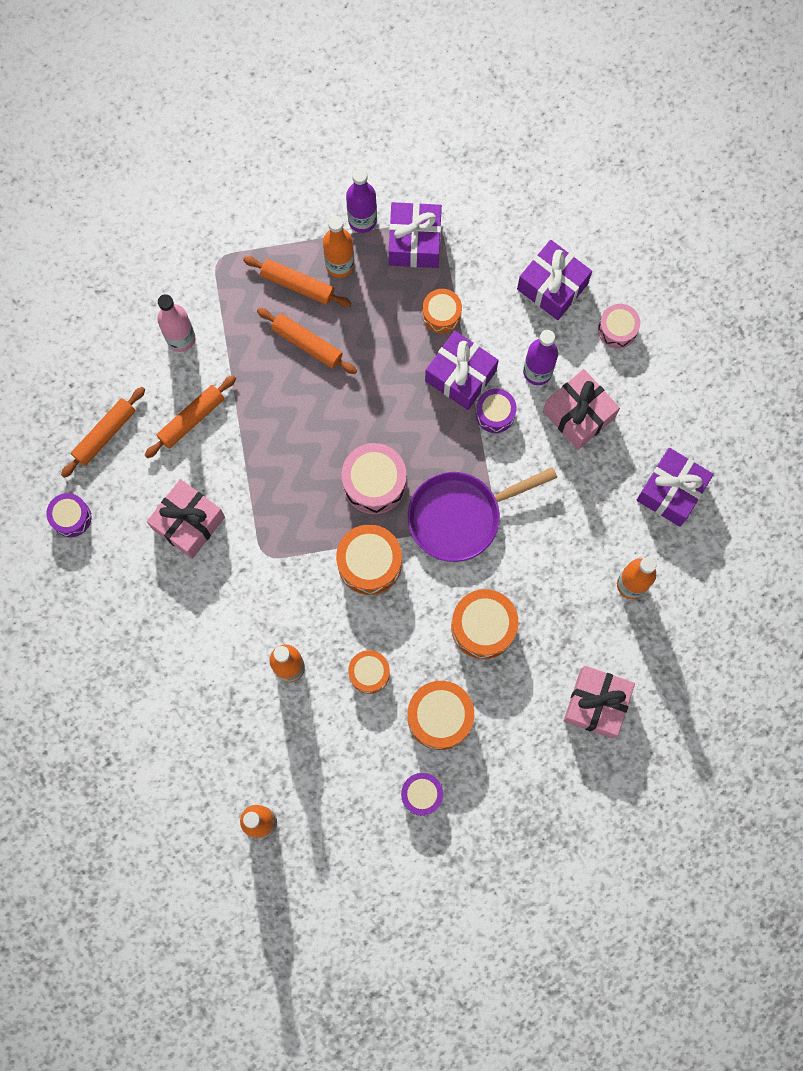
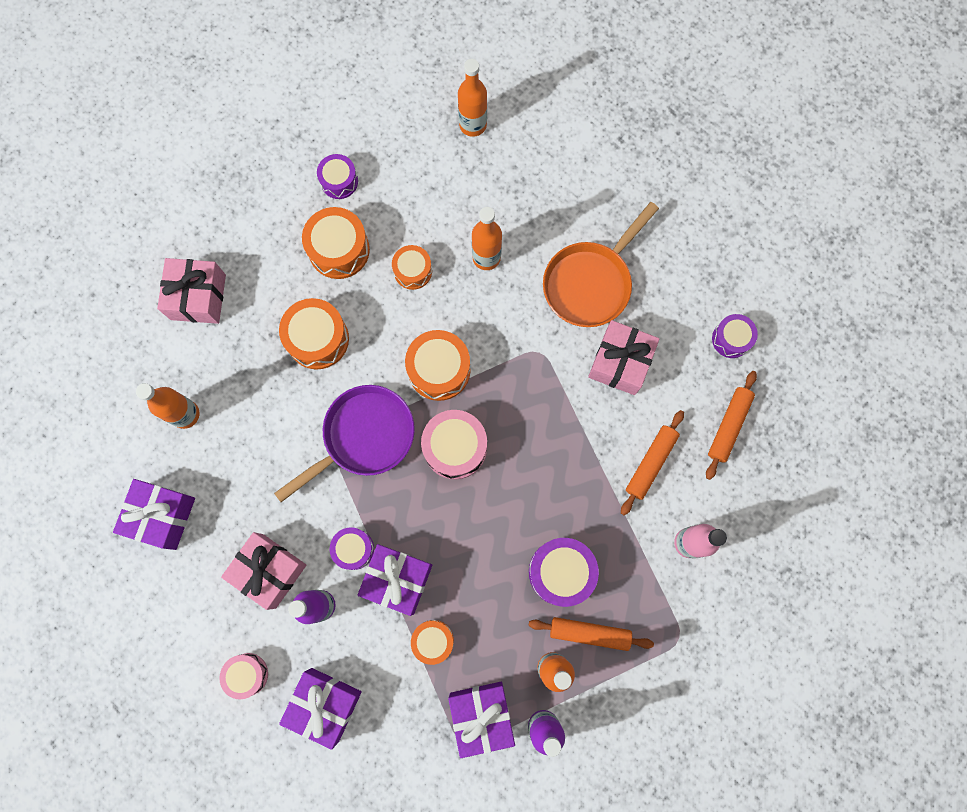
camera: 165 degrees right, 0 degrees up
(192, 612) = (590, 283): none -> orange pan
(307, 343) = (561, 572): orange rolling pin -> purple drum

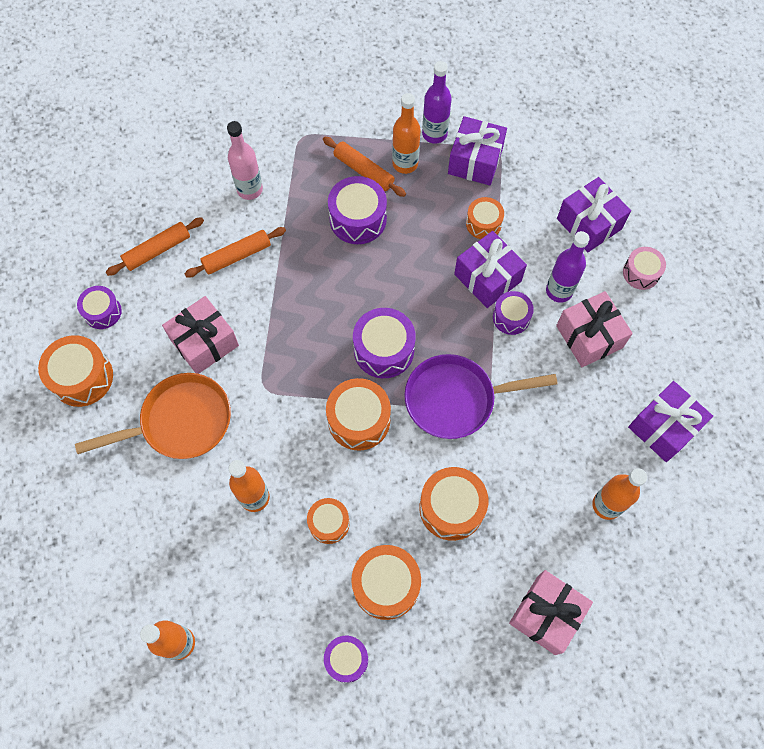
camera: 150 degrees left, 10 degrees down
(455, 447) = (384, 350): pink drum -> purple drum
(702, 273) = (82, 377): none -> orange drum

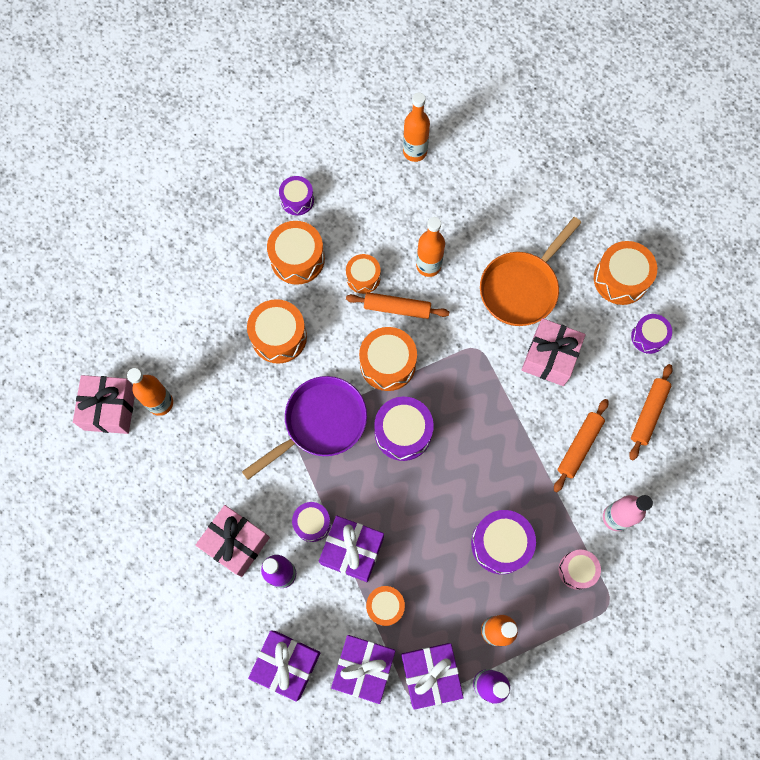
camera: 150 degrees right, 5 degrees up
(363, 171) = (527, 599): orange rolling pin -> orange rolling pin (397, 308)
(546, 615) = (172, 300): pink gift -> pink gift (110, 409)
(641, 273) = (216, 637): pink drum -> pink drum (577, 570)
(663, 427) = (139, 493): purple gift -> purple gift (364, 668)

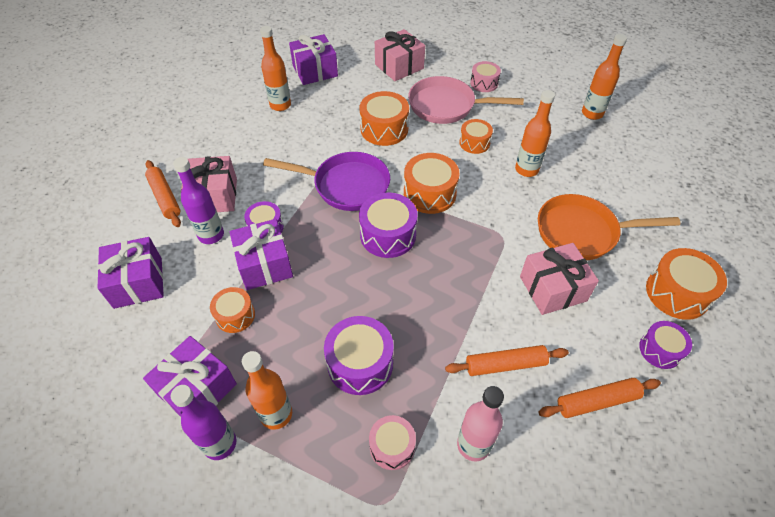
camera: 50 degrees right, 20 degrees down
(110, 409) = (254, 88): pink gift -> pink gift (399, 66)
(297, 200) = (484, 83): purple drum -> pink drum
(297, 259) = (446, 106): orange drum -> pink pan
(364, 668) = (170, 335): purple gift -> purple gift (315, 71)
(397, 308) = (475, 173): orange rolling pin -> orange rolling pin (165, 197)

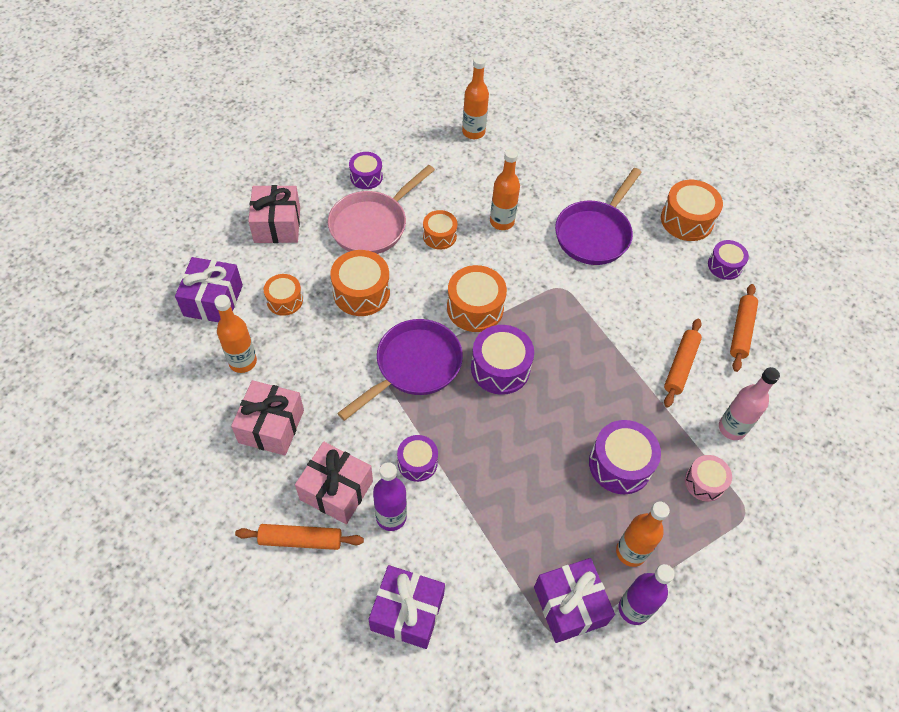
camera: 60 degrees left, 5 degrees up
(235, 315) = (508, 539): orange drum -> orange drum (284, 300)
(264, 264) = (464, 486): purple gift -> none
(484, 83) = (366, 177): pink drum -> purple drum
(552, 288) = (634, 290): pink gift -> pink gift (271, 426)
(582, 232) = (594, 234): orange pan -> purple pan

